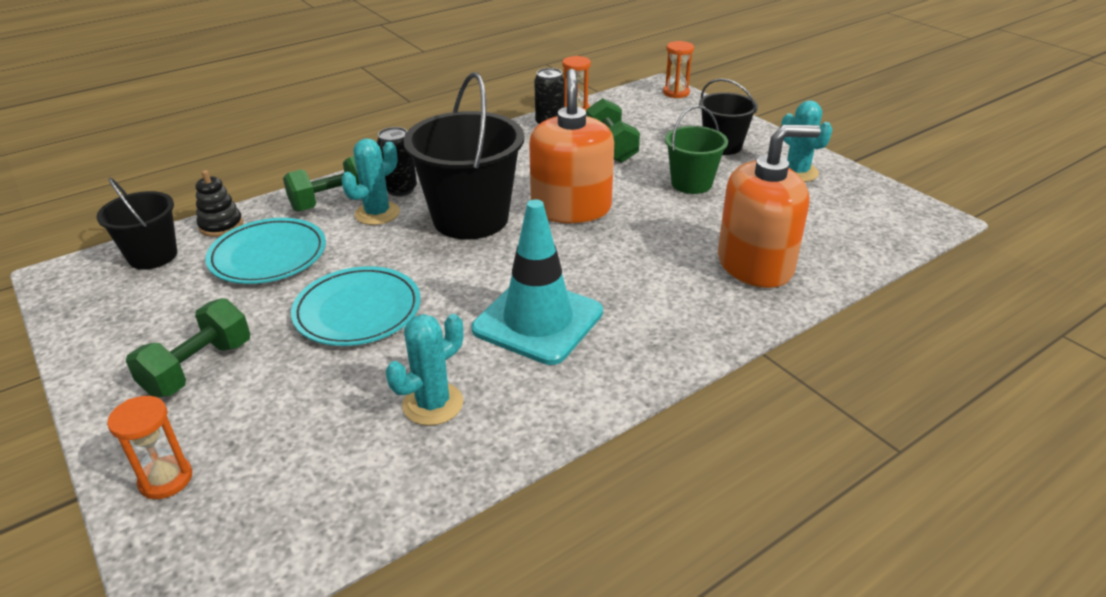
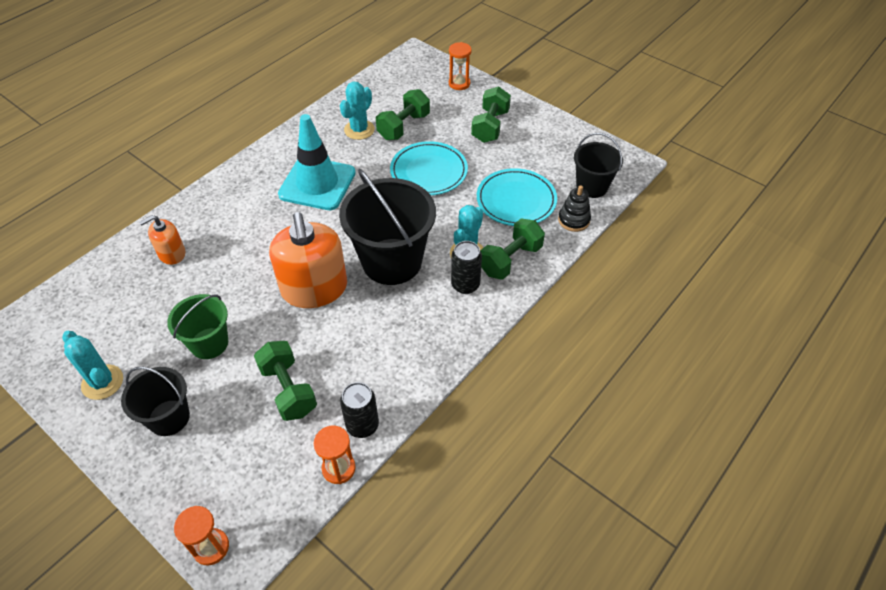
camera: 165 degrees right, 15 degrees up
(348, 396) = (403, 126): none -> green dumbbell
(755, 264) = (172, 253): orange soap dispenser -> orange soap dispenser, size x0.52

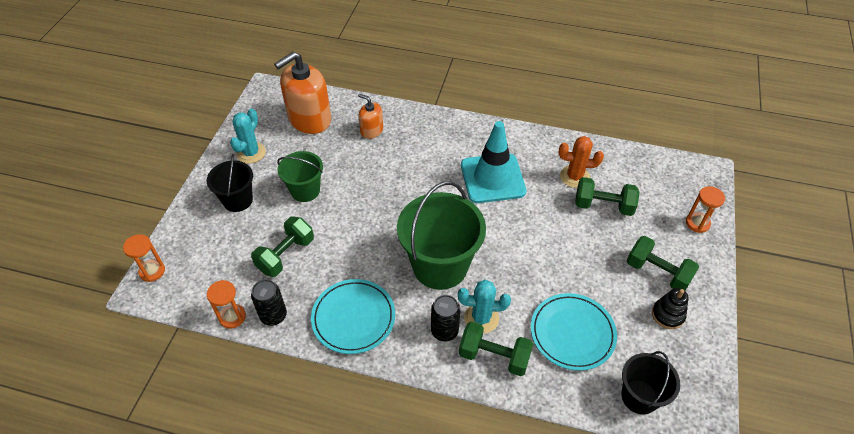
camera: 65 degrees right, 0 degrees up
(314, 288) = (384, 227): orange soap dispenser -> orange soap dispenser (309, 119)
(359, 130) = (574, 177): turquoise cactus -> orange cactus
(392, 261) = (440, 266): black bucket -> green bucket
(429, 171) = (560, 248): turquoise plate -> turquoise plate (353, 318)
(490, 126) = (657, 273): green dumbbell -> green dumbbell turned 45 degrees clockwise
(573, 220) = (580, 395): black stacking toy -> black stacking toy (667, 315)

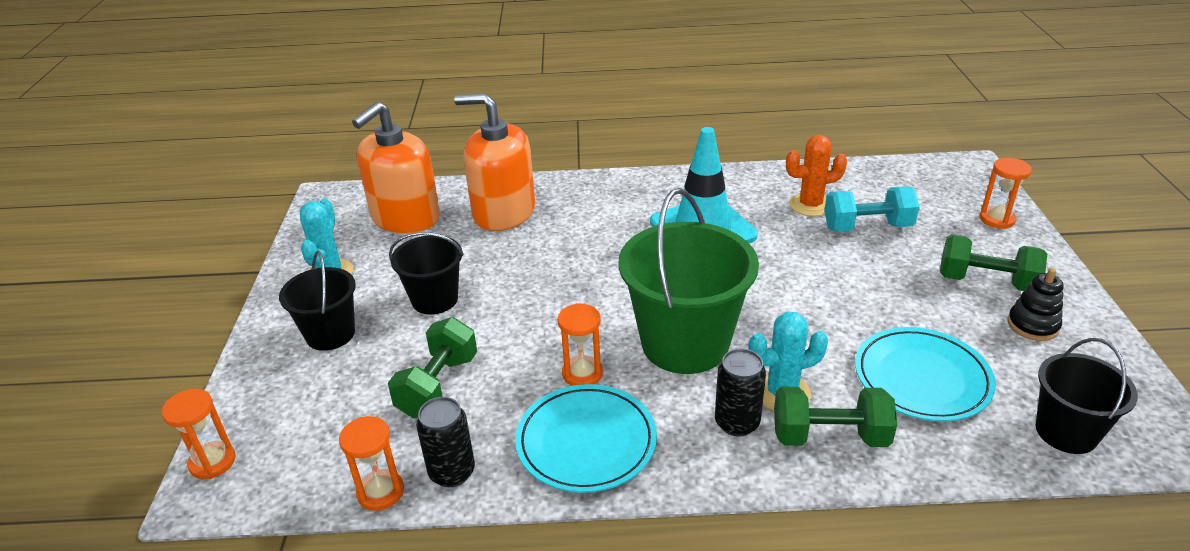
camera: 15 degrees left, 15 degrees down
(305, 190) = (435, 299): green bucket -> black bucket
(370, 270) = (582, 373): none -> orange hourglass
(371, 130) = (503, 212): orange soap dispenser -> orange soap dispenser, size x1.94
(603, 206) = (867, 227): green dumbbell -> turquoise dumbbell

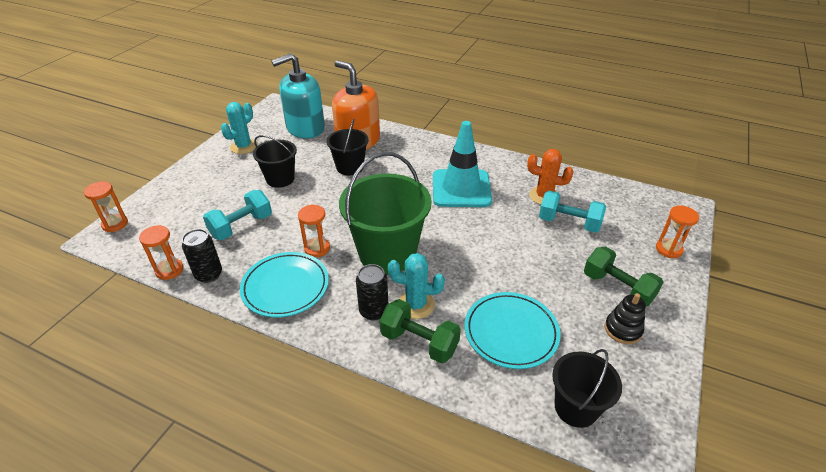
camera: 25 degrees right, 5 degrees up
(330, 334) = (216, 179): black bucket -> black bucket (350, 167)
(405, 217) = (305, 128): orange soap dispenser -> turquoise soap dispenser
(438, 386) = (241, 226): green dumbbell -> turquoise dumbbell

